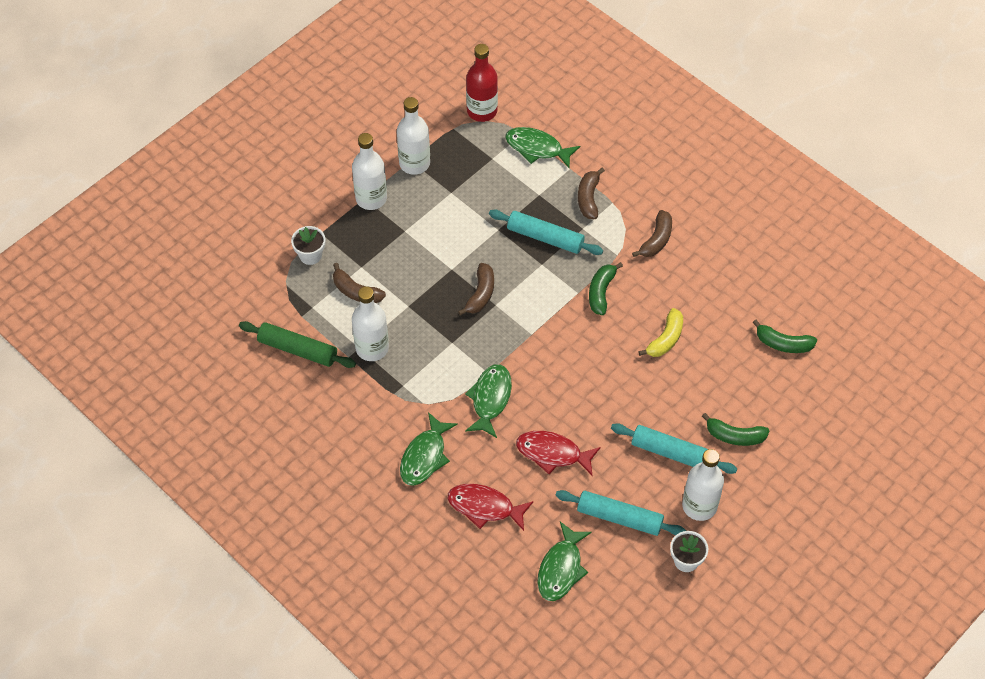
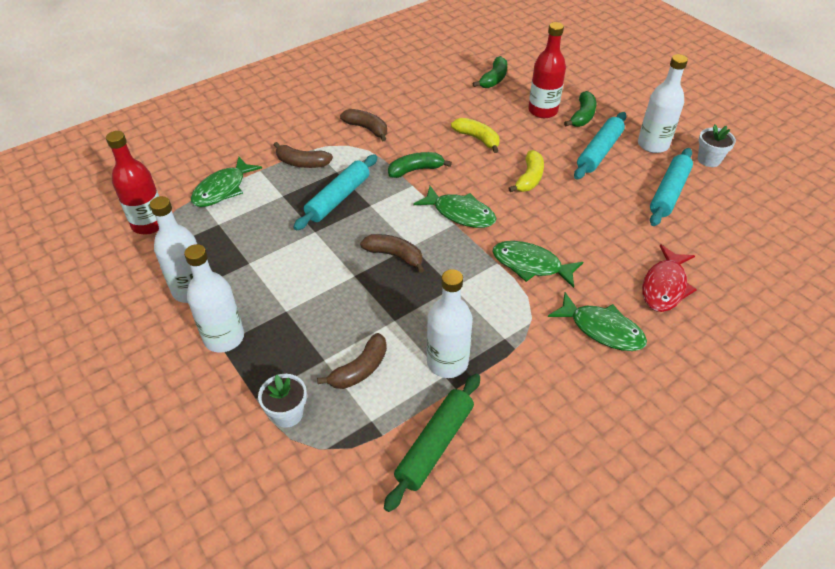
camera: 80 degrees left, 10 degrees down
(552, 453) = (599, 227): red fish -> none
(561, 569) = (730, 239): green fish -> green fish (460, 213)
(601, 292) = (416, 170): green banana -> green banana turned 135 degrees clockwise
(612, 390) = (529, 178): none -> yellow banana
(734, 396) = (543, 111): none -> red bottle

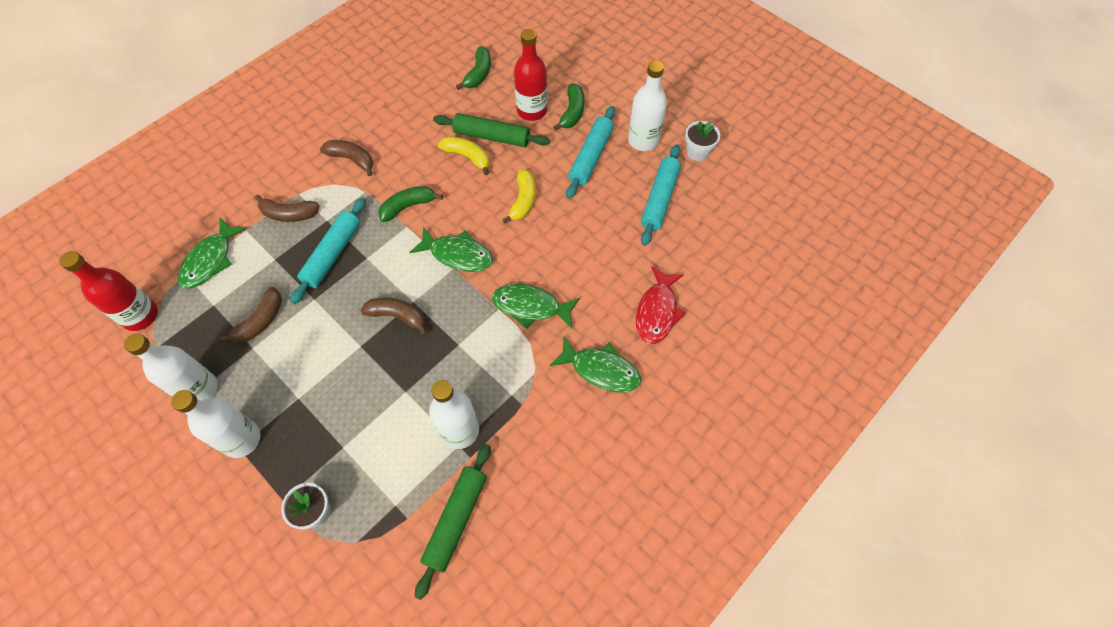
camera: 10 degrees left, 15 degrees up
(360, 369) = (378, 452): brown banana -> brown banana (261, 321)
(502, 126) = (492, 136): none -> green rolling pin

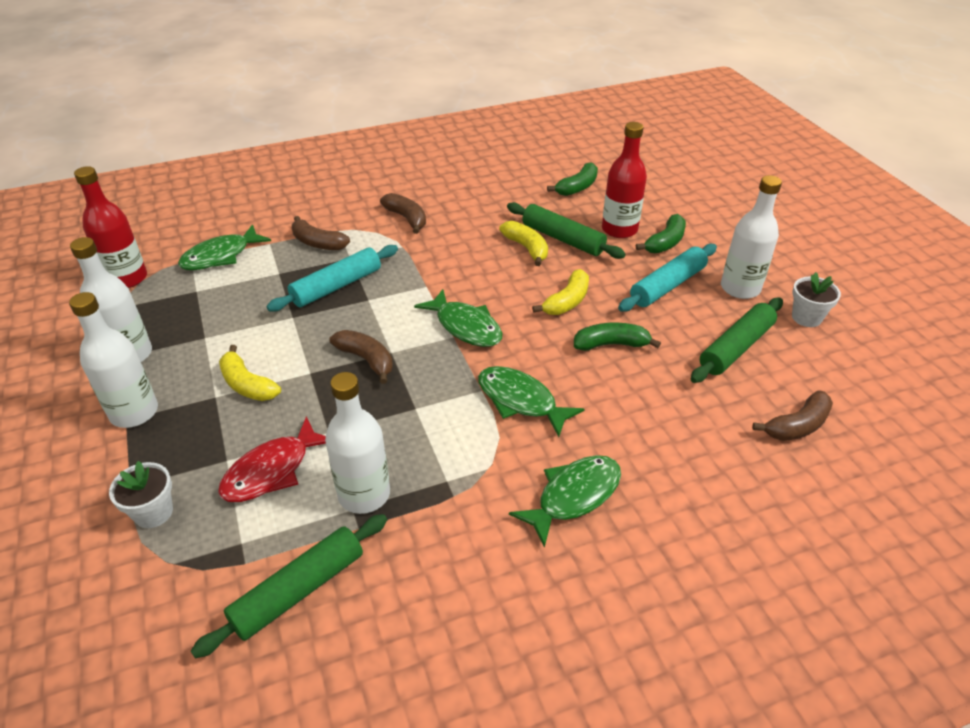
camera: 25 degrees right, 20 degrees down
(261, 321) = (229, 318): brown banana -> brown banana (797, 426)
(317, 377) = (247, 384): none -> yellow banana
(408, 206) = (438, 270): green banana -> green banana (611, 344)
(601, 370) = (574, 496): green fish -> green fish turned 90 degrees counterclockwise
(657, 312) = (680, 460): red fish -> red fish (272, 471)
(659, 199) = (735, 348): turquoise rolling pin -> green rolling pin

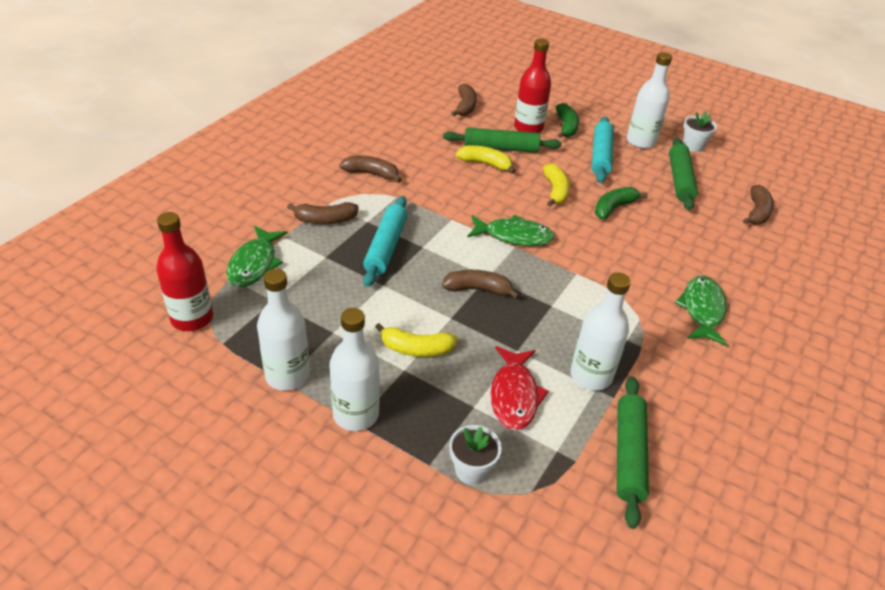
camera: 40 degrees left, 0 degrees up
(520, 401) = (607, 268): green fish -> none
(577, 187) = (465, 106): green banana -> brown banana

